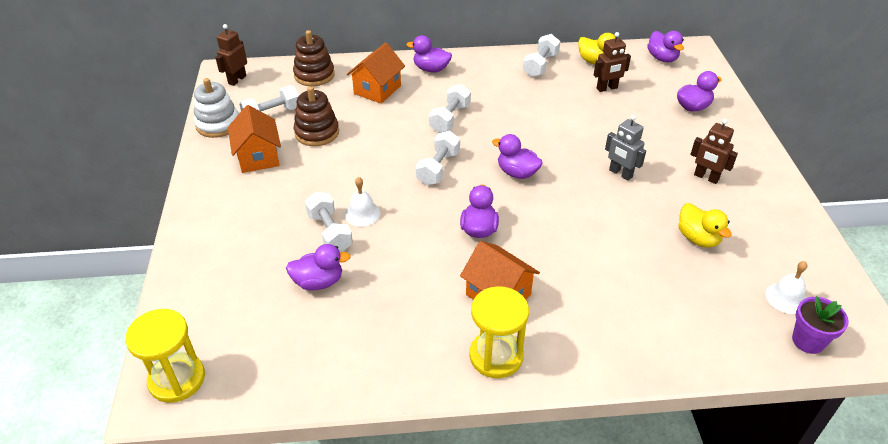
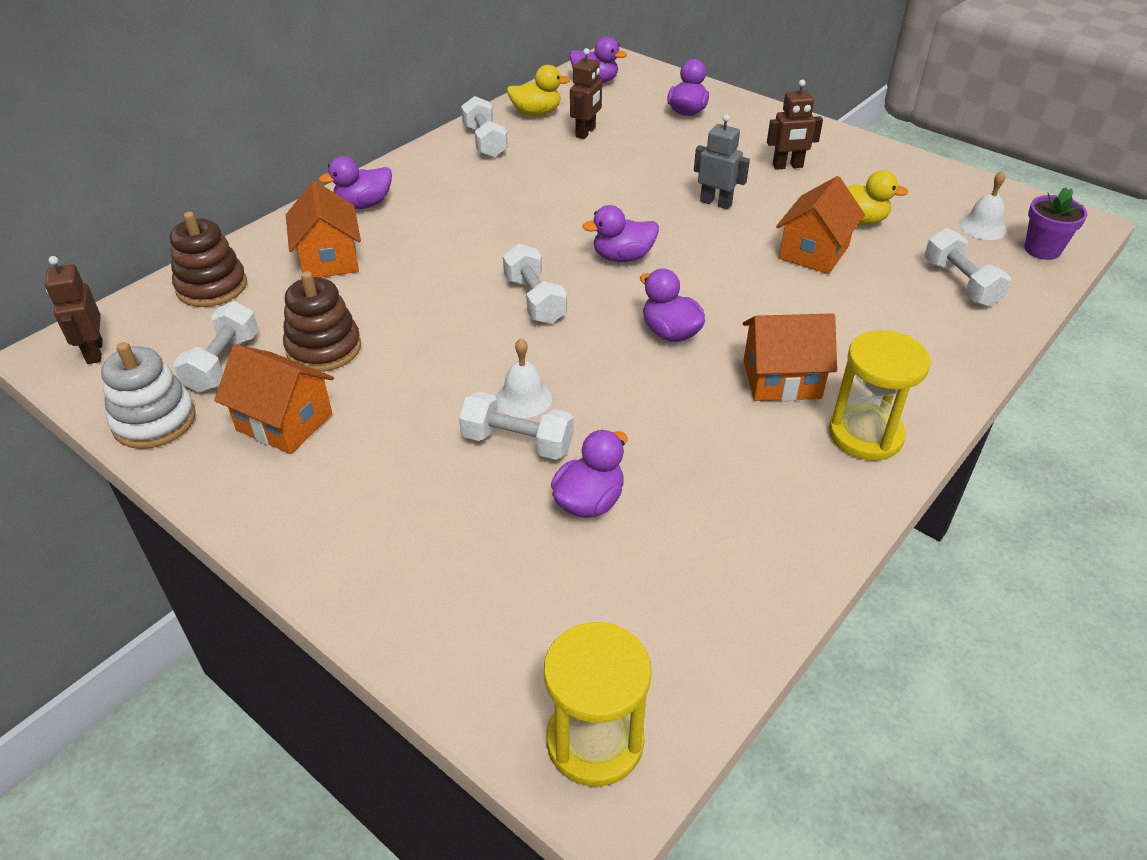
camera: 45 degrees left, 0 degrees up
(450, 118) = (468, 244): white dumbbell -> white dumbbell (960, 283)
(620, 173) = (716, 203): grey robot -> grey robot turned 150 degrees counterclockwise
(635, 239) = (814, 252): none -> orange house

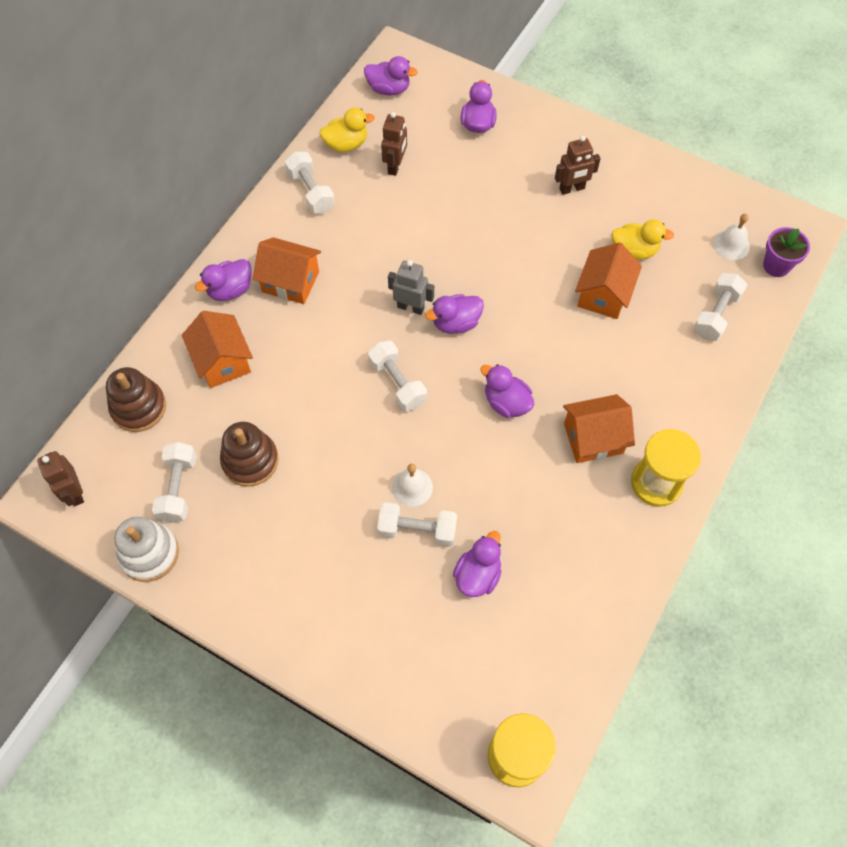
camera: 10 degrees left, 20 degrees up
(284, 422) = (245, 539): orange house -> orange house (290, 282)
(716, 203) = (519, 245): grey robot -> grey robot (410, 307)
(960, 283) = (716, 315): white dumbbell -> white dumbbell turned 60 degrees clockwise

